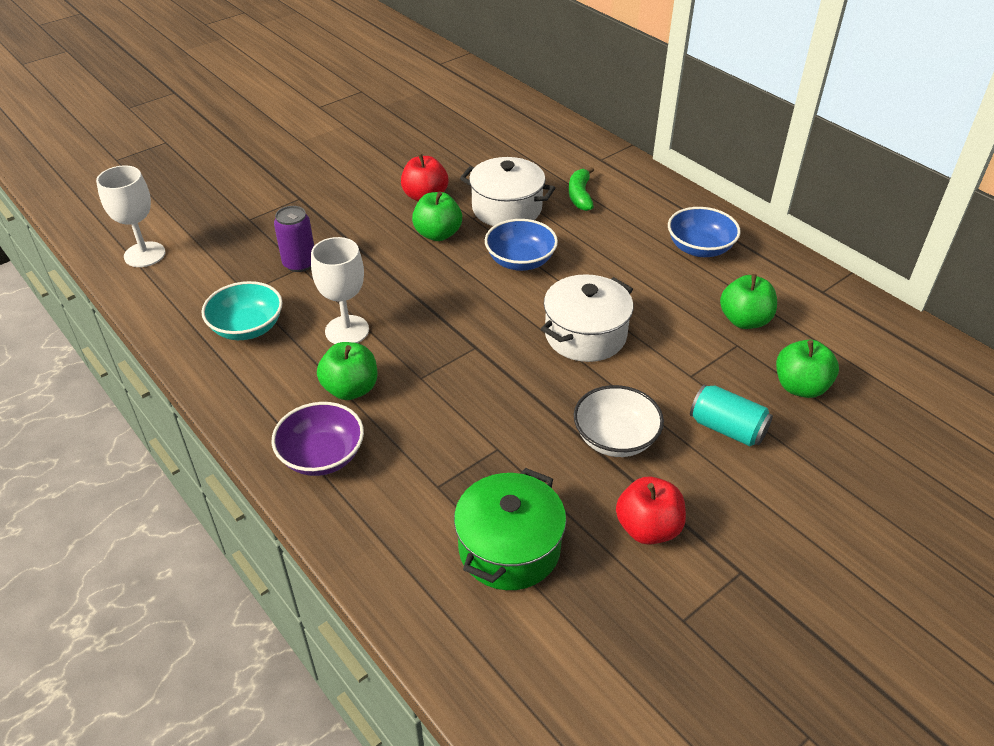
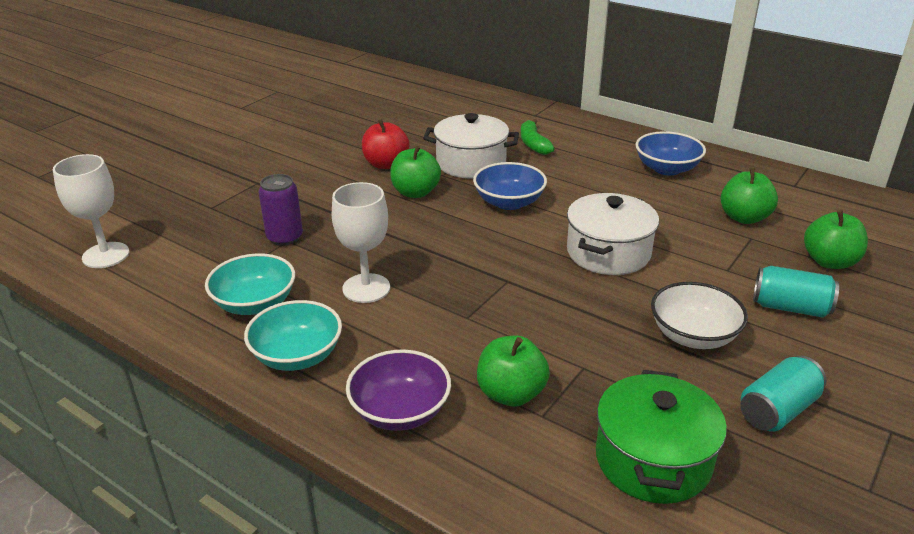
camera: 15 degrees left, 10 degrees down
(261, 386) = (297, 356): none -> turquoise bowl
(351, 389) = (398, 341): green apple -> green apple (511, 394)
(648, 528) = (777, 410): red apple -> turquoise can

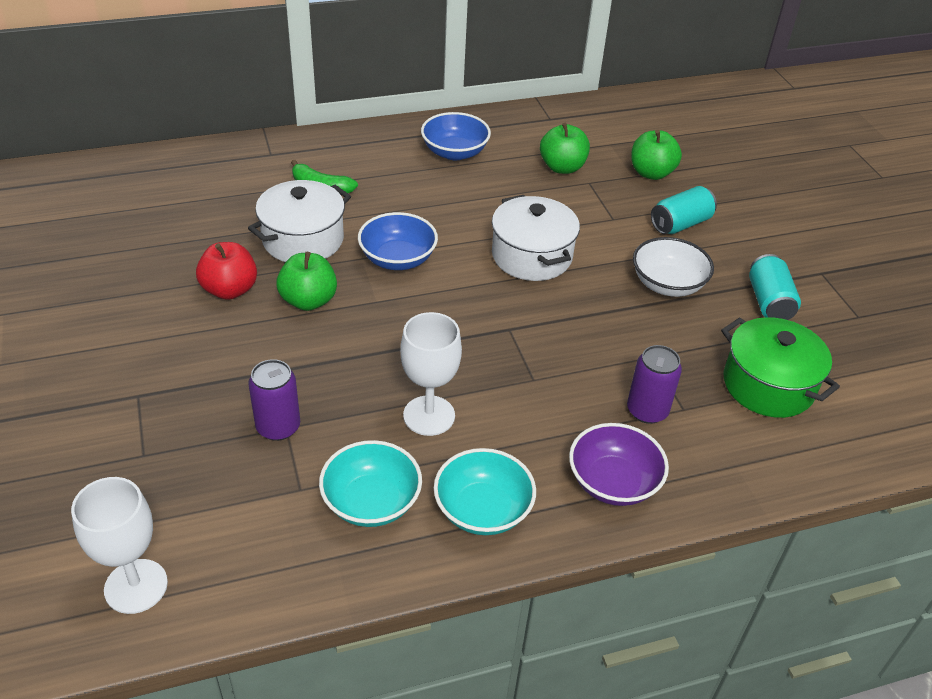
camera: 55 degrees left, 10 degrees up
(511, 394) = (647, 410): green apple -> purple can

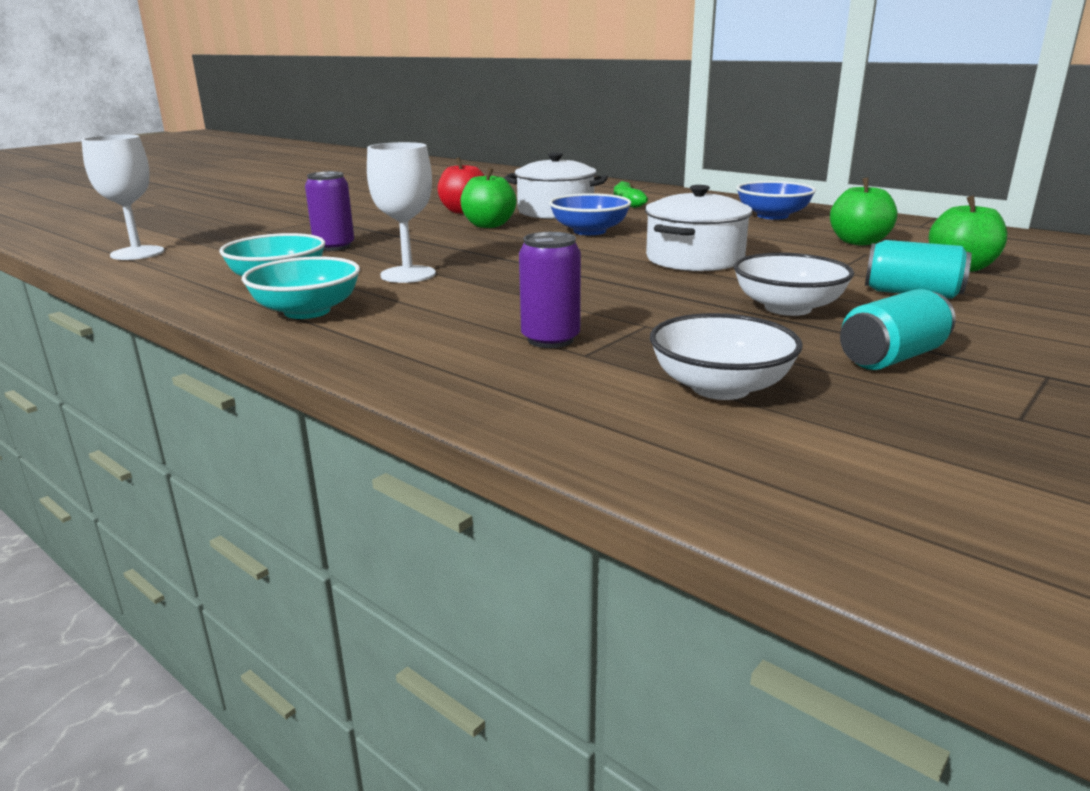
camera: 60 degrees right, 20 degrees down
(613, 482) = (410, 347): purple bowl -> none
(768, 385) = (720, 387): green pot -> white bowl

